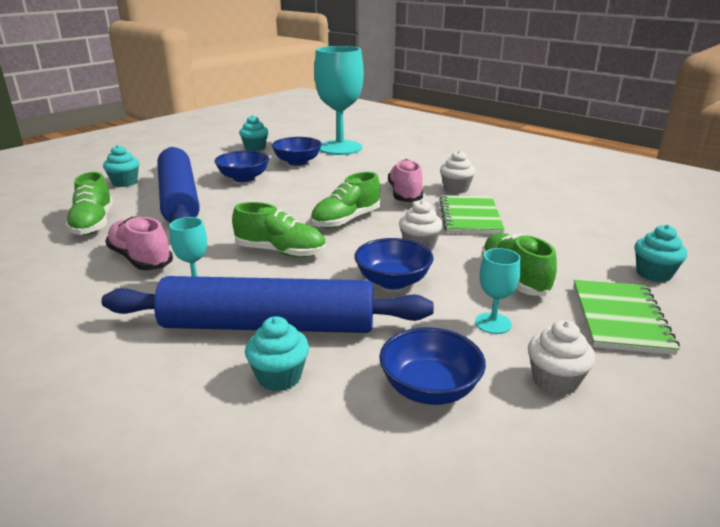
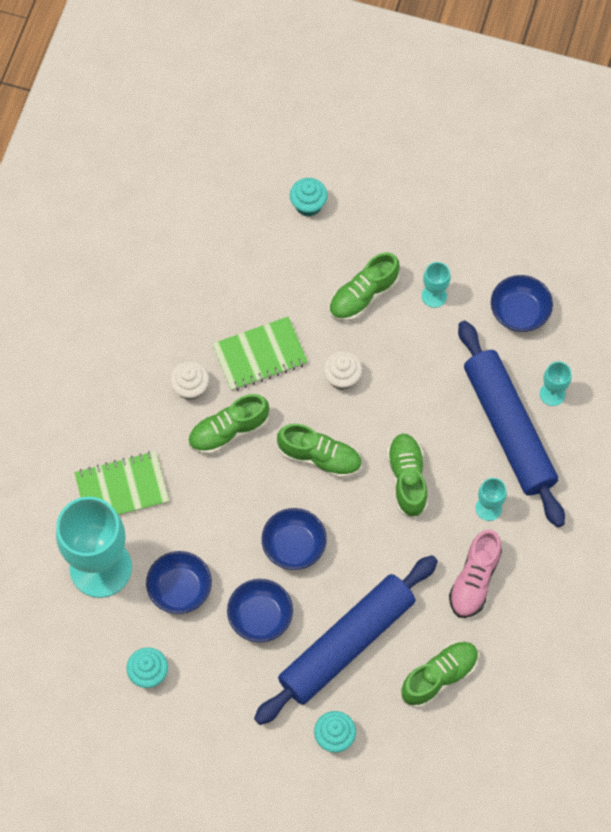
camera: 115 degrees left, 40 degrees up
(279, 377) = (552, 394): turquoise cupcake -> turquoise goblet
(393, 281) = (411, 375): blue bowl -> blue bowl (294, 546)
(405, 194) = (228, 431): pink shoe -> green shoe
(555, 381) = (478, 251): white cupcake -> none
(620, 318) = (388, 223): green notebook -> green notebook (122, 488)

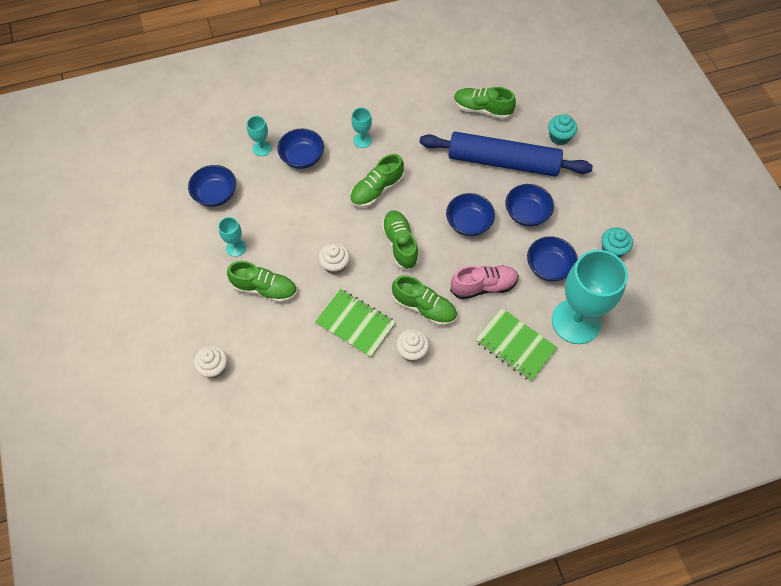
camera: 125 degrees left, 5 degrees down
(308, 205) = (214, 368): turquoise cupcake -> white cupcake
(474, 580) = (412, 123): pink shoe -> pink shoe (483, 286)
(508, 428) = (302, 157): blue rolling pin -> blue bowl

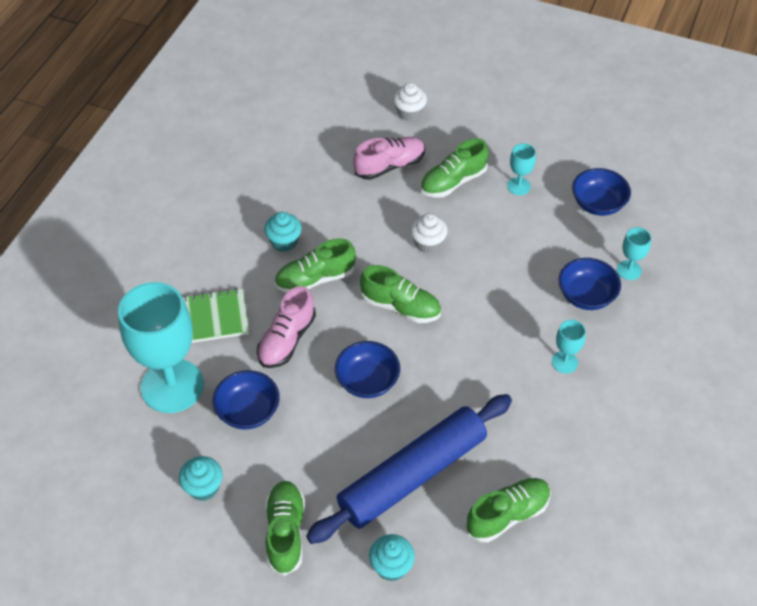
camera: 130 degrees right, 10 degrees down
(282, 339) = (389, 166): none -> pink shoe
(355, 324) = (352, 221): green notebook -> none
(377, 190) = (485, 331): green shoe -> green shoe (285, 532)
(412, 351) = (284, 242): white cupcake -> turquoise cupcake
(526, 213) = (326, 443): blue bowl -> none

